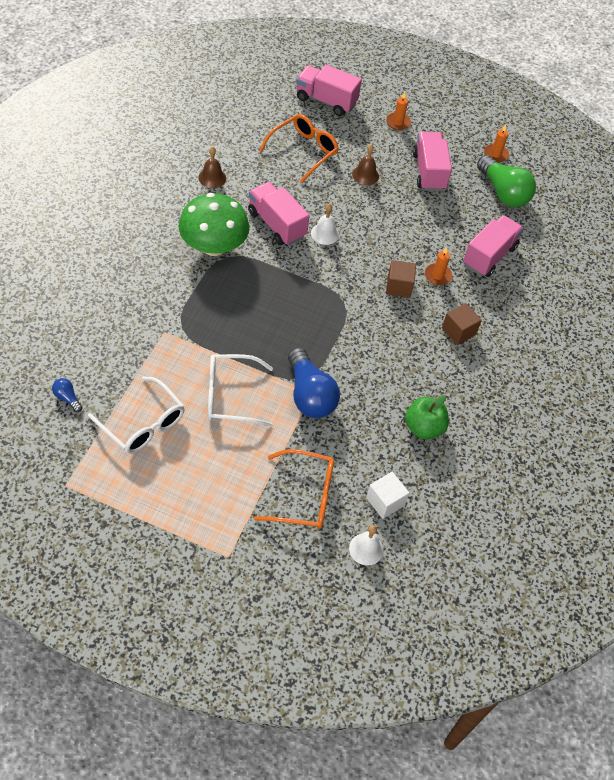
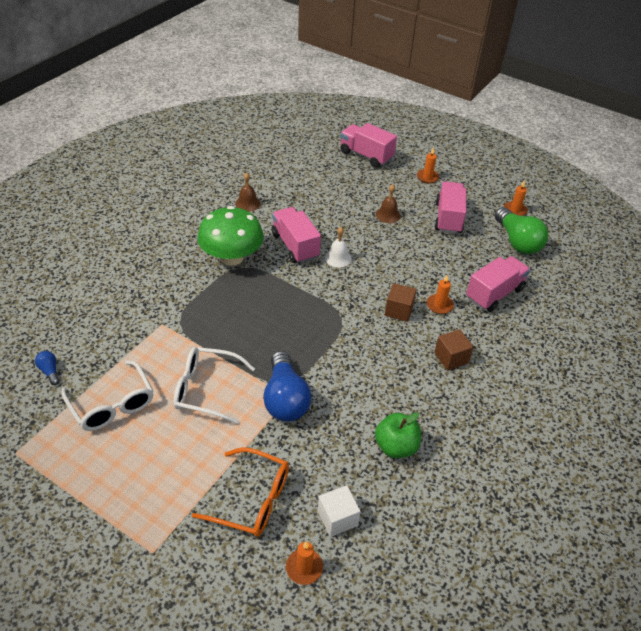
camera: 15 degrees right, 10 degrees down
(303, 151) = (336, 191): orange glasses -> none
(366, 549) = (304, 568): white bell -> orange candle

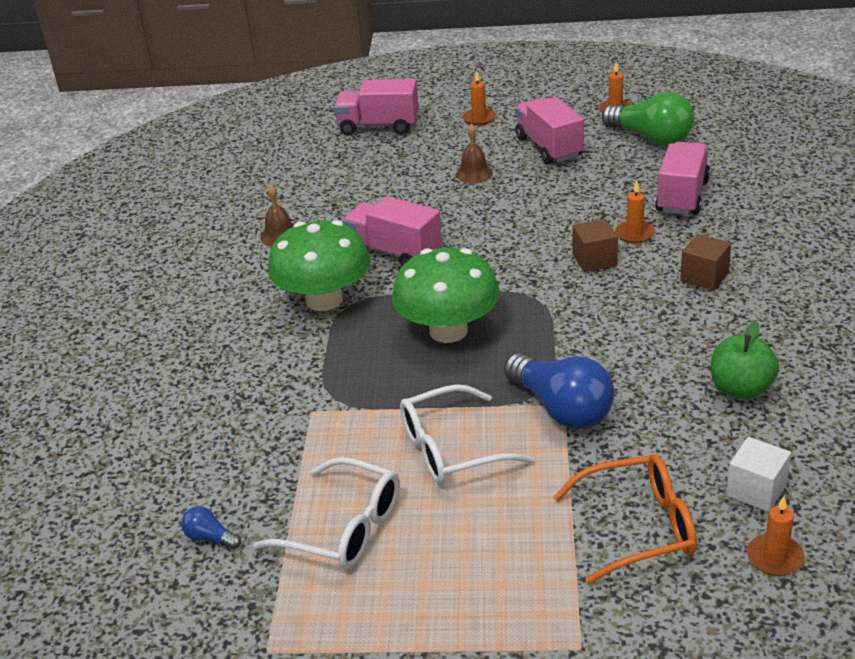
camera: 25 degrees left, 10 degrees down
(275, 313) = (448, 331): none -> green mushroom
(338, 258) = (462, 241): white bell -> none

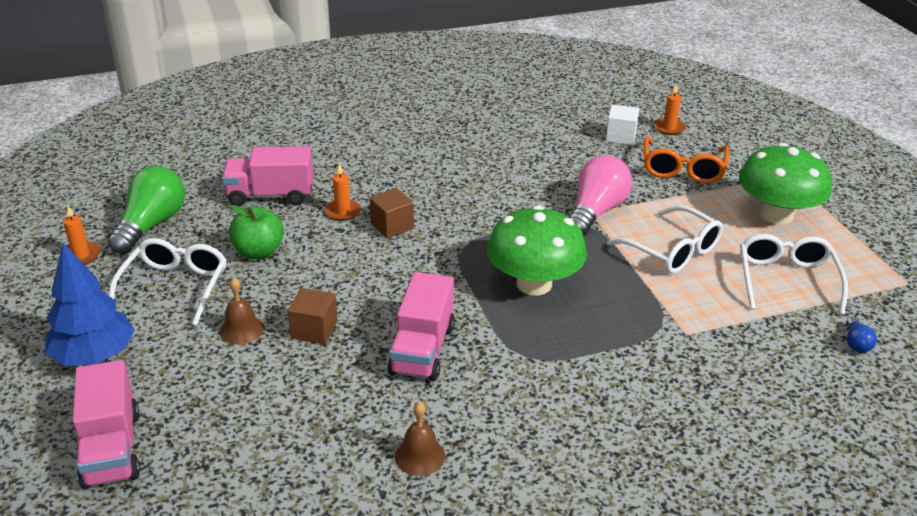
camera: 115 degrees left, 0 degrees up
(324, 300) = (527, 376): green mushroom -> green mushroom (776, 215)
(479, 118) = (94, 356): orange candle -> blue tree
(549, 147) = (175, 287): pink truck -> white glasses
(561, 409) = (595, 212): blue light bulb -> pink light bulb
(639, 527) = (683, 169): orange glasses -> orange glasses turned 135 degrees counterclockwise
(704, 277) = (398, 173): brown cube -> brown cube (314, 330)
(741, 389) = (528, 148): green apple -> green apple (258, 252)

